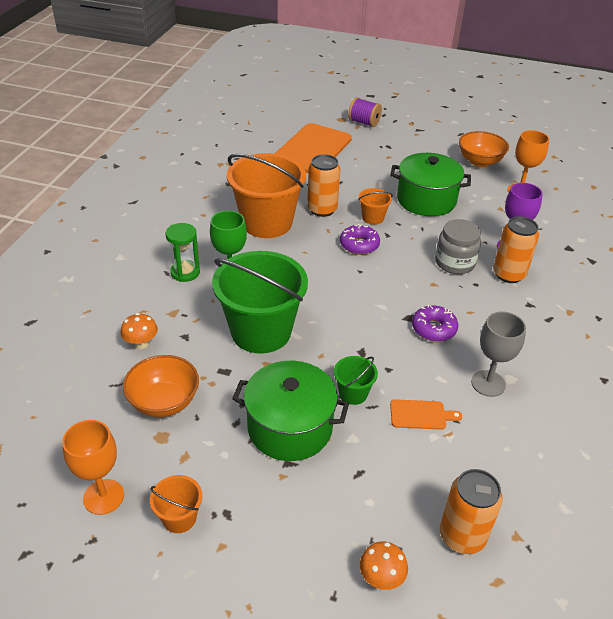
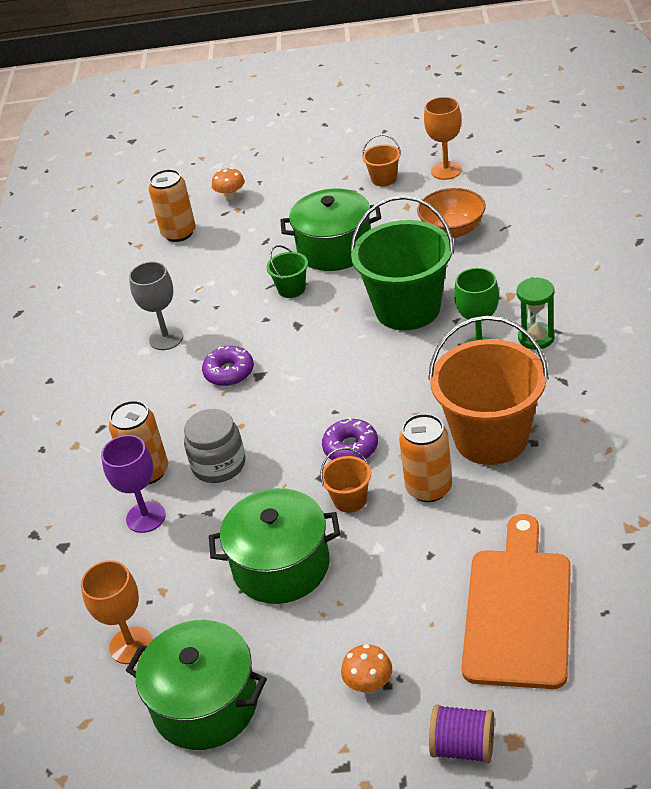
camera: 170 degrees right, 0 degrees up
(141, 344) = (514, 260): orange mushroom -> orange mushroom (369, 685)
(421, 415) = (225, 293): orange cutting board -> none
(480, 161) = (205, 704): orange bowl -> green pot

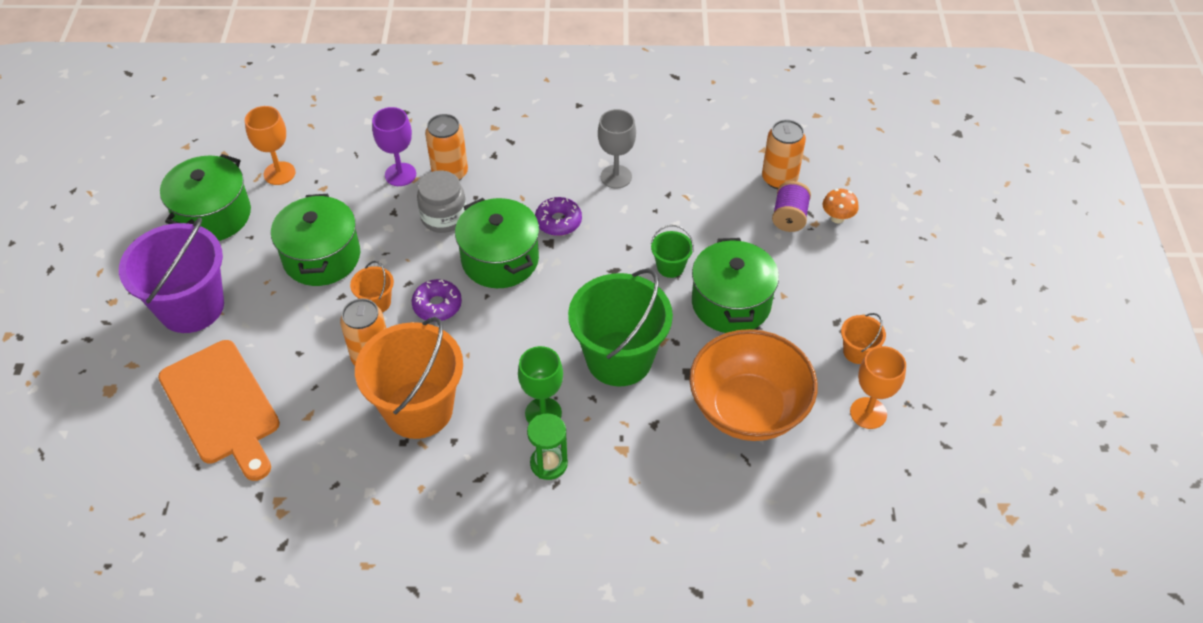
camera: 85 degrees right, 10 degrees up
(283, 408) = (500, 259): none -> green pot
(369, 685) = (191, 307): orange mushroom -> purple bucket
(452, 230) = (748, 409): orange bowl -> orange bowl, size x1.64
(463, 747) = (117, 359): purple spool -> purple spool (789, 217)
(518, 610) = (222, 407): orange cutting board -> orange cutting board turned 45 degrees clockwise

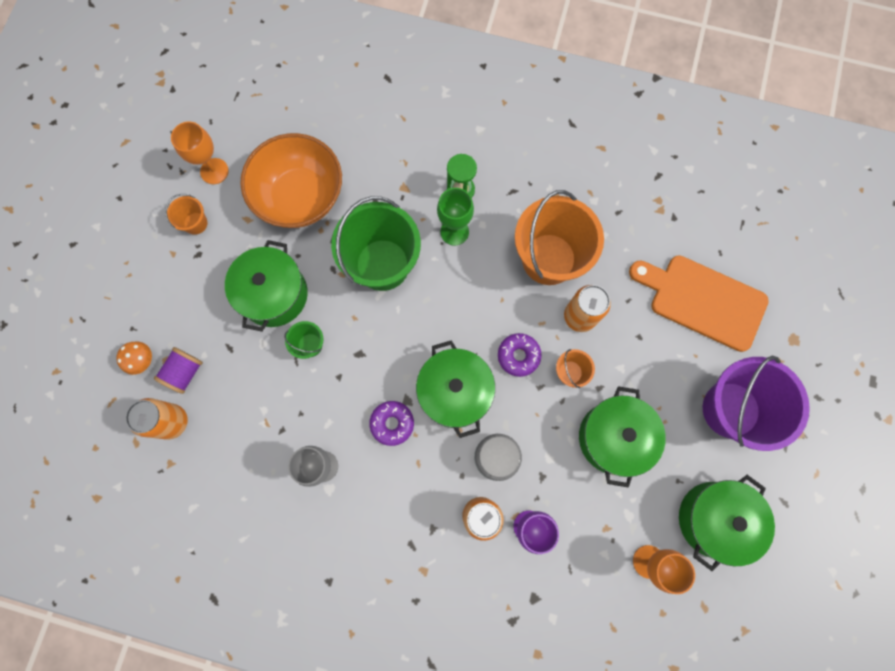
camera: 165 degrees left, 25 degrees up
(222, 407) = (702, 300): orange cutting board -> orange cutting board turned 45 degrees counterclockwise

